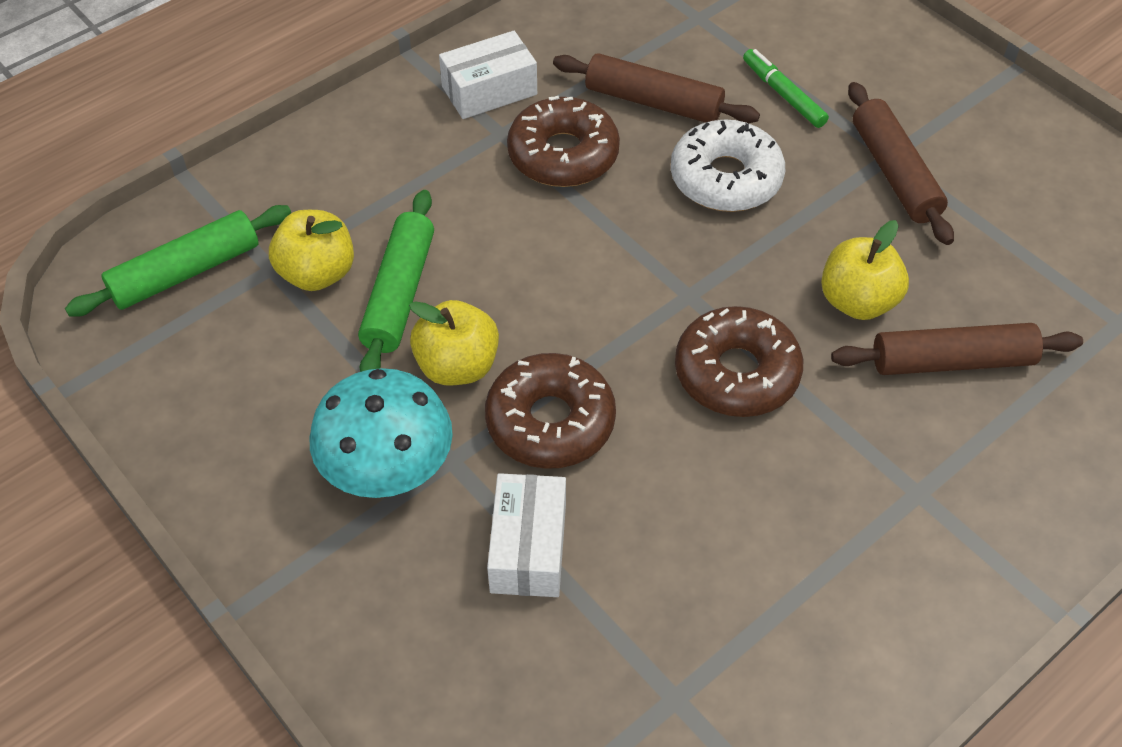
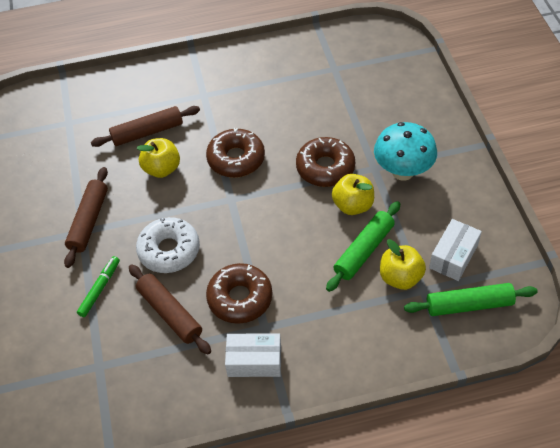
camera: 150 degrees left, 0 degrees up
(528, 548) = (359, 127): white box -> white box (453, 256)
(783, 94) = (99, 289): green marker -> green marker turned 150 degrees counterclockwise
(952, 361) = (147, 132): brown rolling pin -> brown rolling pin turned 45 degrees counterclockwise

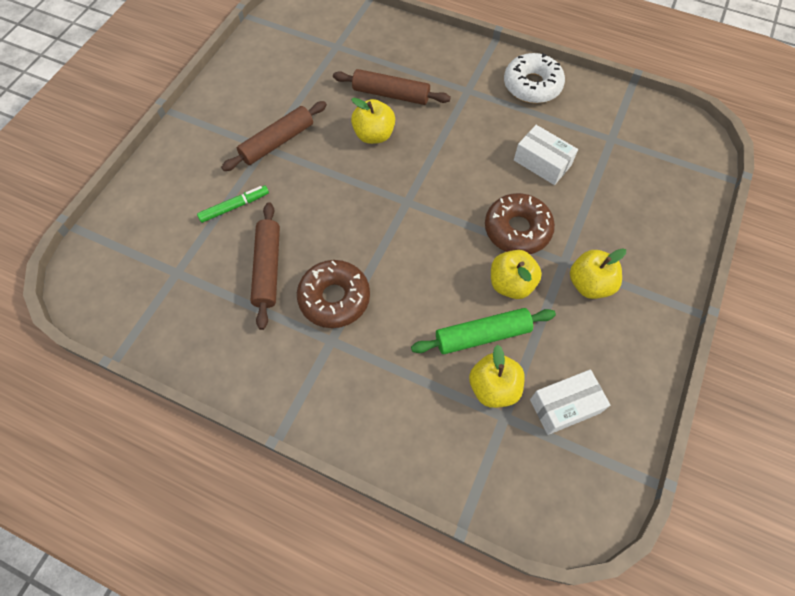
camera: 35 degrees right, 10 degrees up
(169, 250) = (316, 212): white donut -> white donut (532, 85)
(236, 159) = (444, 167): brown donut -> none
(254, 361) = (295, 365): white box -> white box (542, 163)
(402, 171) = (589, 284): turquoise mushroom -> yellow apple
(469, 305) = (536, 467): green rolling pin -> none

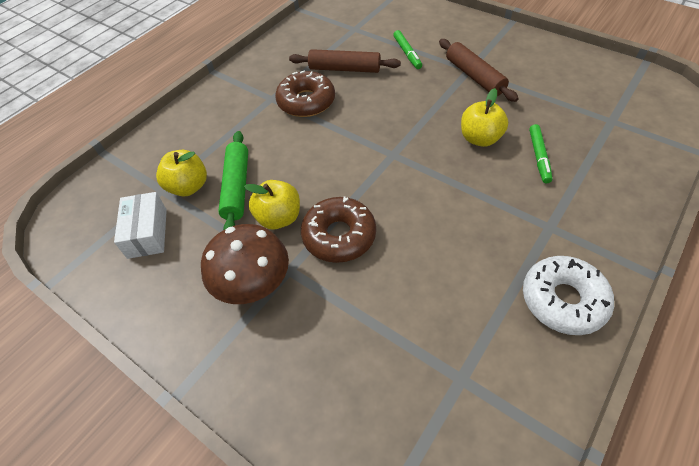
camera: 105 degrees right, 10 degrees down
(391, 94) = (539, 157): brown rolling pin -> green marker
(542, 163) = (427, 280): white box -> none
(589, 284) = (254, 286): yellow apple -> brown mushroom

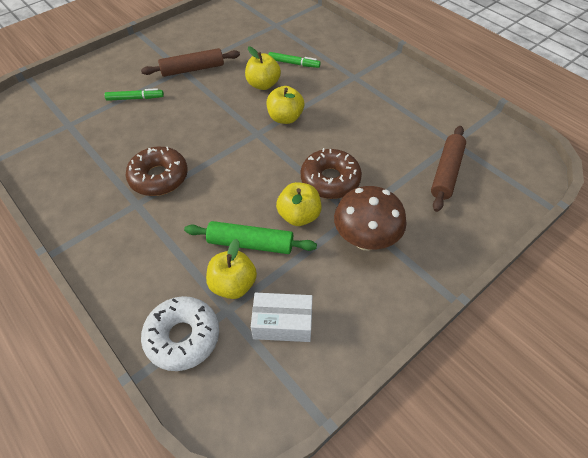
camera: 80 degrees left, 0 degrees up
(344, 69) = (128, 142): brown rolling pin -> brown rolling pin (446, 172)
(429, 172) = (285, 118): none -> yellow apple
(563, 300) = (408, 88): white donut -> white donut (183, 337)

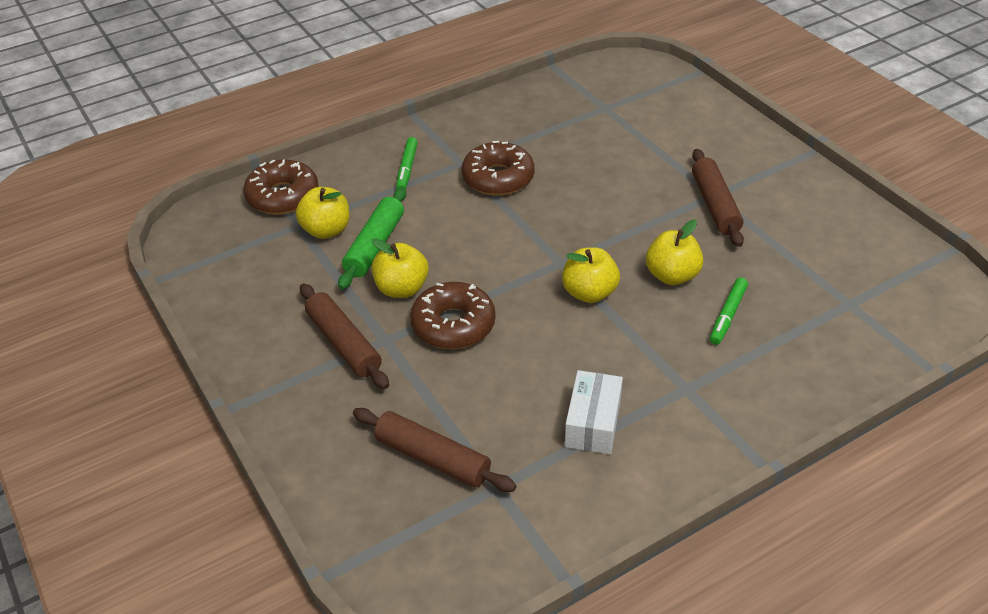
camera: 100 degrees right, 10 degrees down
(135, 98) = (651, 155): green marker -> green marker (407, 169)
(183, 337) = (283, 196): white donut -> brown donut
(282, 323) = (266, 262): white box -> white box (593, 423)
(365, 240) = (344, 343): brown mushroom -> brown rolling pin

